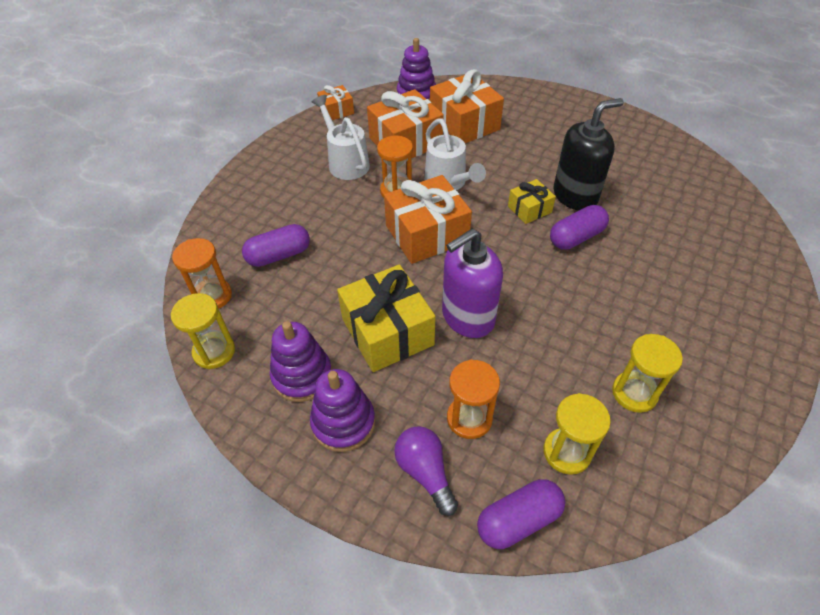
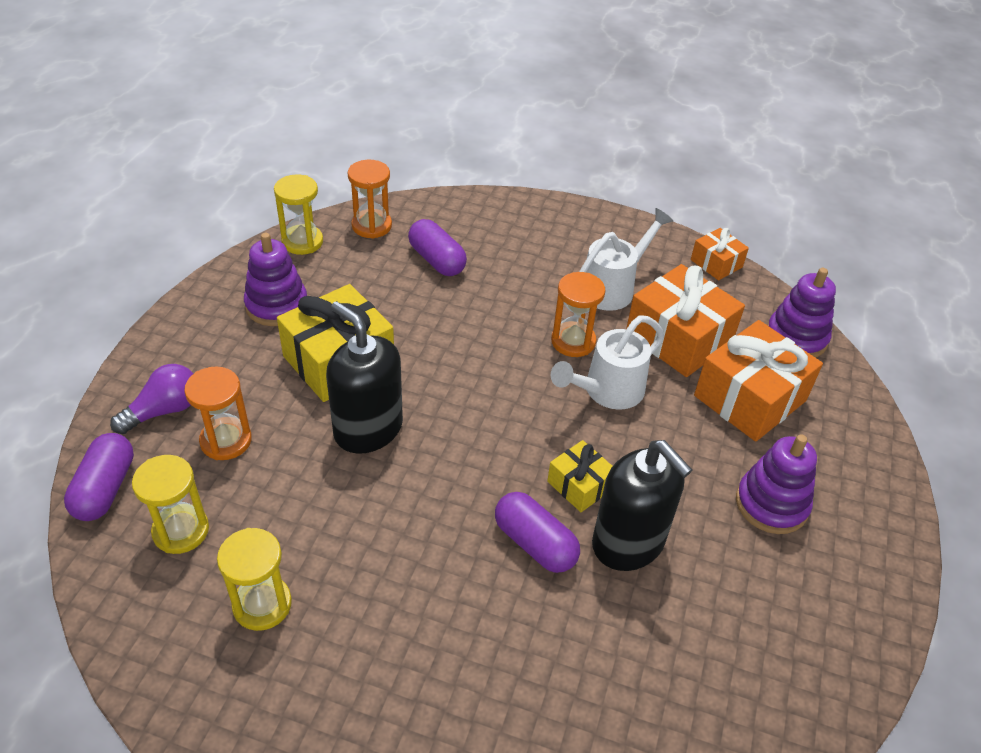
camera: 75 degrees right, 5 degrees down
(343, 422) = (222, 343): purple stacking toy -> purple stacking toy (771, 504)
(427, 234) = (500, 379): orange gift -> none
(467, 317) = (368, 429): purple soap dispenser -> black soap dispenser
(518, 520) = (105, 489): purple capsule -> purple capsule turned 45 degrees clockwise

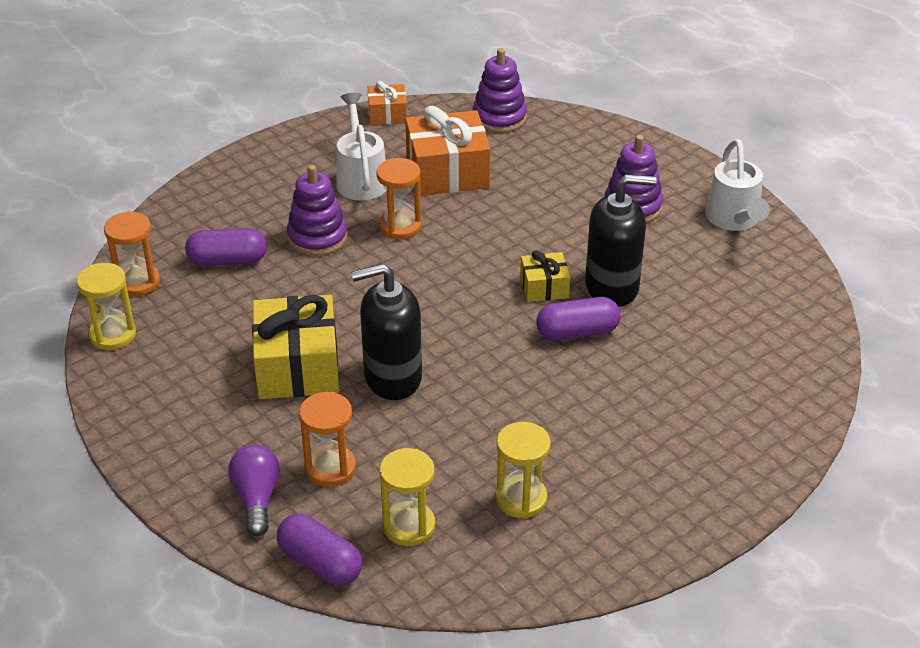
camera: 55 degrees left, 5 degrees down
(277, 305) = (187, 382): purple stacking toy -> purple stacking toy (317, 237)
(607, 391) = (467, 233): white watering can -> white watering can (734, 220)
(750, 398) = (535, 168): orange gift -> none

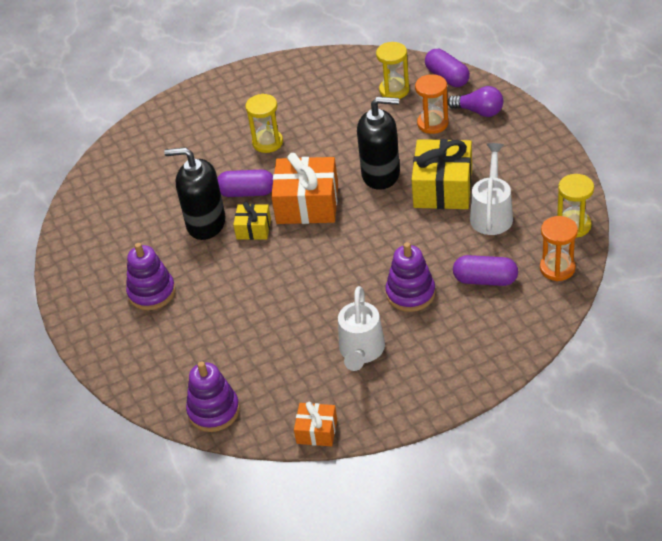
camera: 160 degrees left, 5 degrees up
(257, 498) = (479, 111): purple light bulb -> purple light bulb turned 75 degrees counterclockwise
(400, 226) = (342, 296): orange hourglass -> none
(447, 172) = (285, 349): orange gift -> orange gift (307, 204)
(521, 499) = (327, 98): yellow hourglass -> yellow hourglass (267, 142)
(734, 220) = (83, 270): white watering can -> white watering can (492, 214)

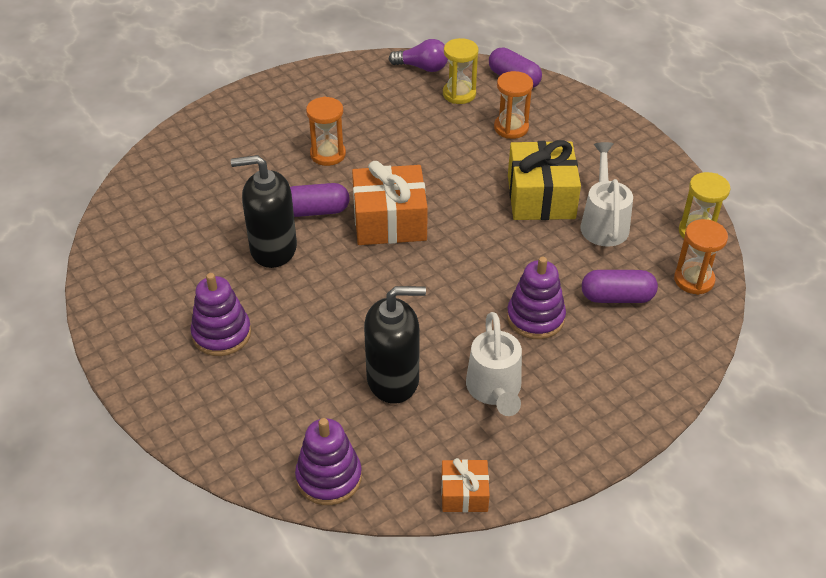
camera: 15 degrees left, 0 degrees up
(253, 229) = (332, 252): yellow gift -> none
(267, 142) = (328, 154): yellow hourglass -> orange hourglass
(381, 174) = (467, 184): black soap dispenser -> black soap dispenser (393, 379)
(479, 111) = (558, 113): purple light bulb -> purple light bulb (422, 67)

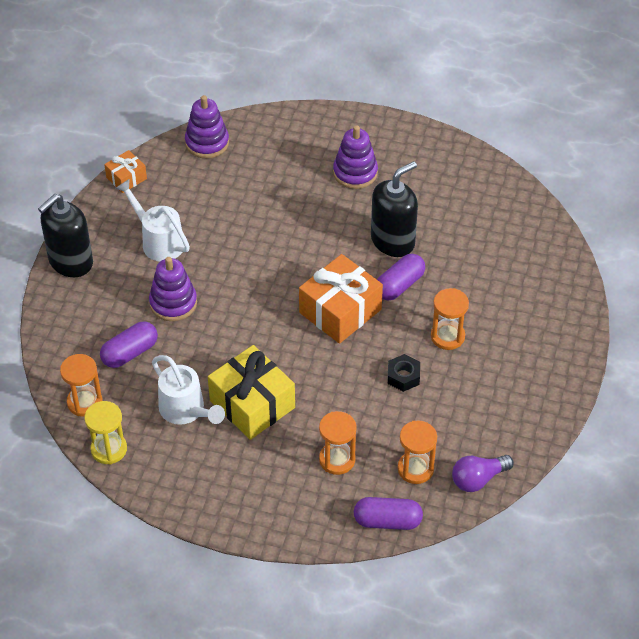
camera: 140 degrees right, 5 degrees up
(393, 379) = (225, 210): black soap dispenser -> black soap dispenser (70, 262)
(397, 149) = (403, 376): none -> black nut
(459, 94) = (415, 469): yellow hourglass -> orange hourglass

